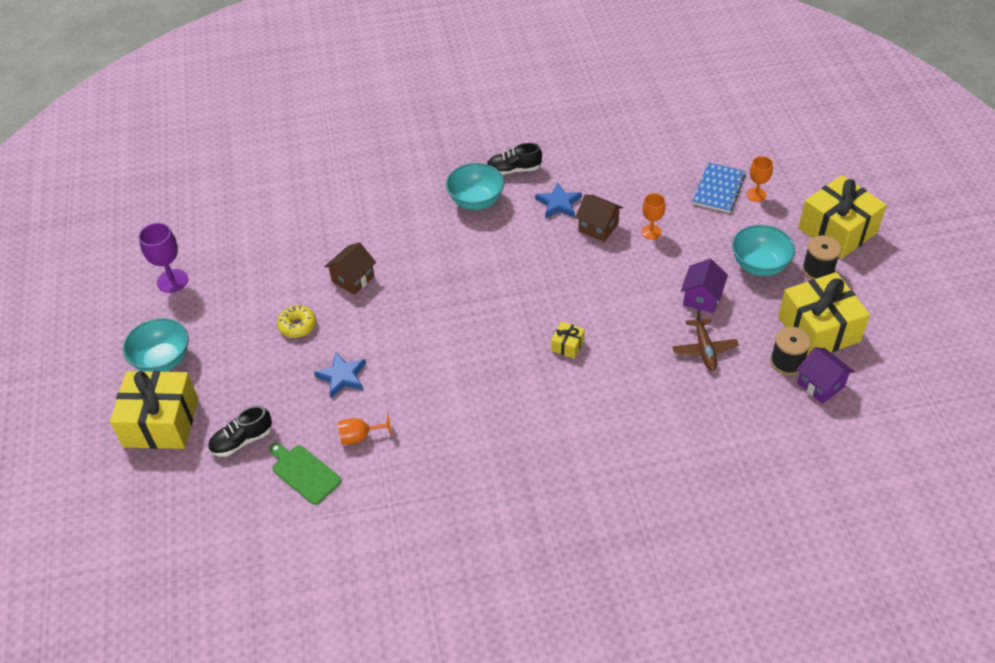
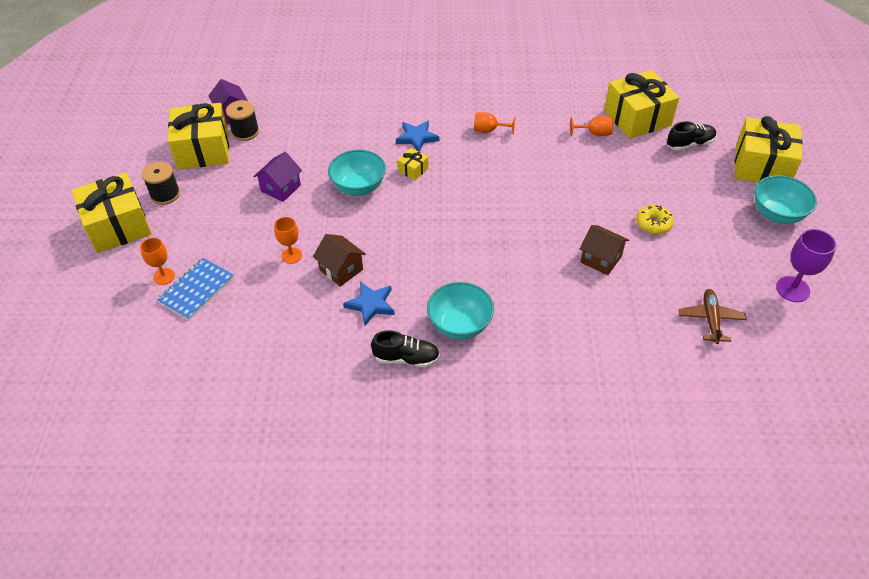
camera: 170 degrees left, 0 degrees up
(304, 473) = (637, 118): green cutting board -> yellow gift
(342, 376) = (610, 176): blue star -> blue star (417, 138)
(353, 279) = (601, 259): brown house -> brown house turned 75 degrees clockwise
(492, 417) = (489, 130): none -> orange goblet
(704, 349) = (303, 150): brown plane -> brown plane (710, 319)
(759, 265) = (212, 207): turquoise bowl -> turquoise bowl (358, 187)

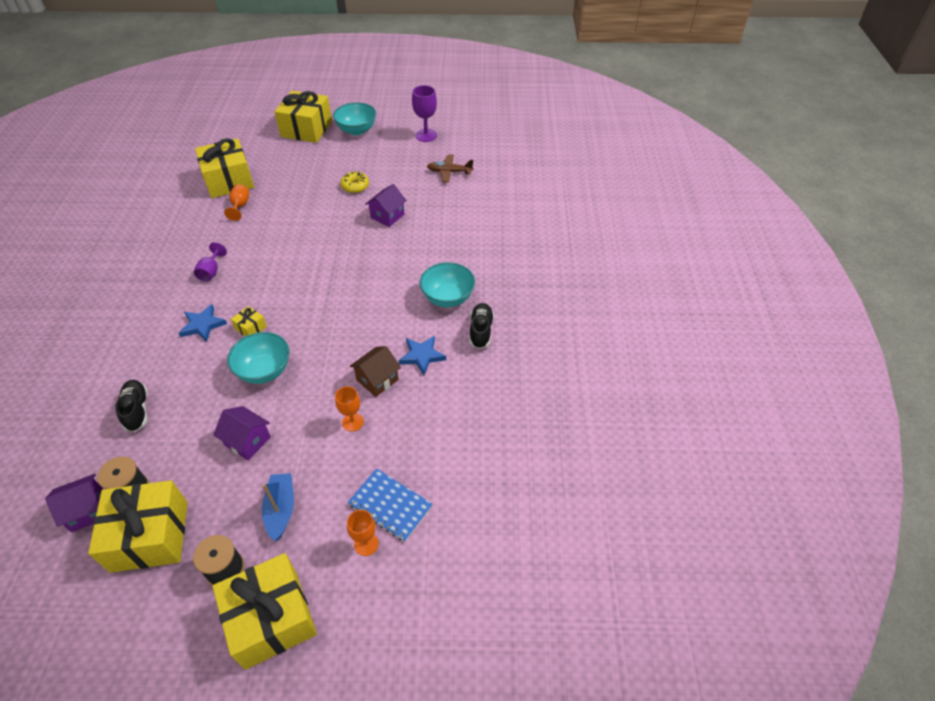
camera: 90 degrees left, 0 degrees up
(209, 218) = (281, 509): none -> blue boat
(489, 130) = (211, 272): orange goblet -> purple goblet
(601, 259) = (387, 216): brown house -> purple house
(689, 144) = (271, 158): black shoe -> black shoe (137, 410)

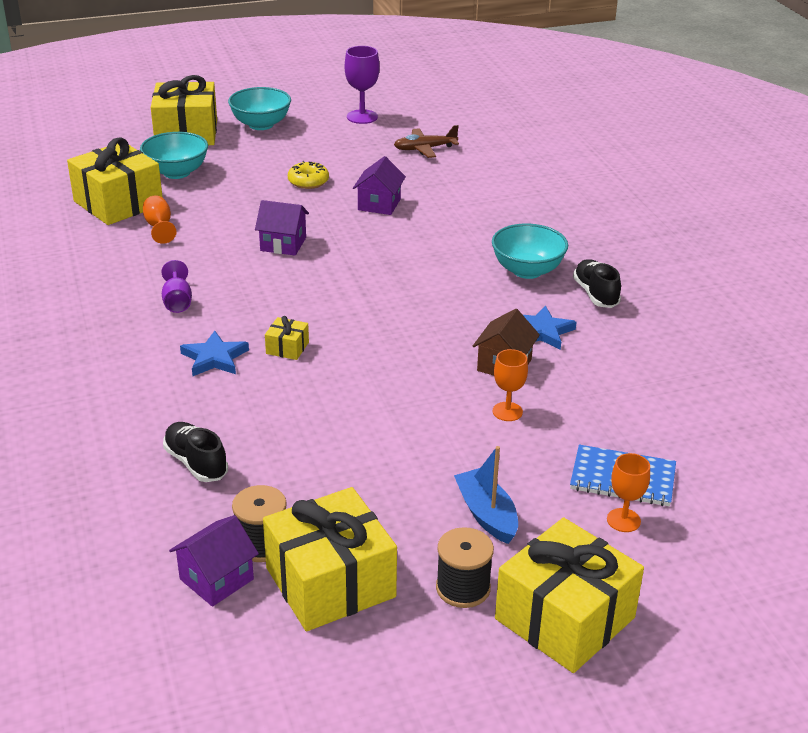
camera: 20 degrees left, 15 degrees down
(247, 441) = (383, 459): purple house -> purple house (283, 244)
(264, 371) = (344, 386): turquoise bowl -> turquoise bowl (176, 172)

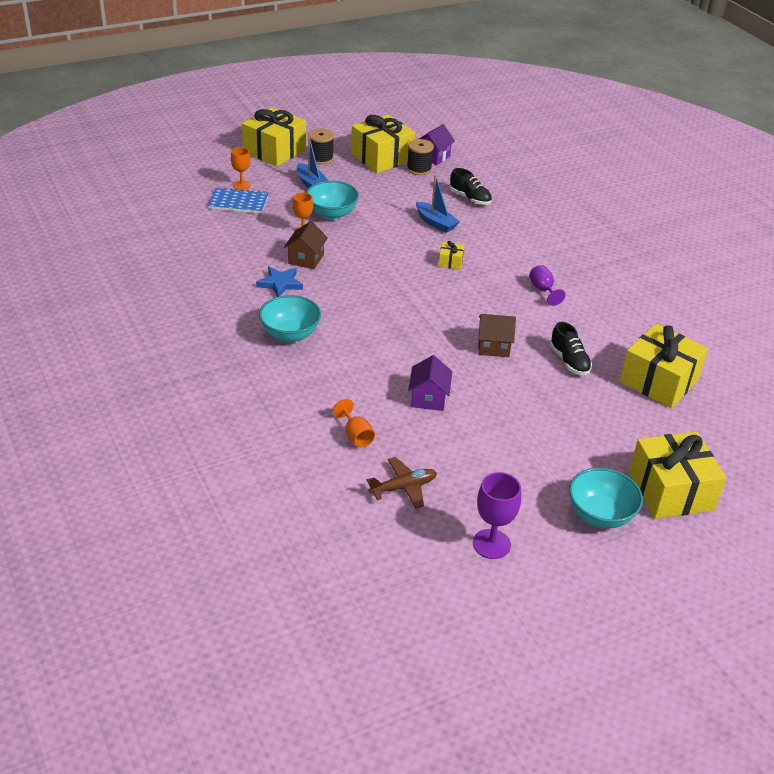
camera: 170 degrees right, 5 degrees up
(159, 227) = (604, 357): orange goblet -> orange goblet (356, 435)
(176, 172) = (637, 425): turquoise bowl -> turquoise bowl (332, 214)
(214, 358) = (493, 253): blue star -> none
(281, 415) = (435, 223): none -> blue boat
(283, 244) = (493, 346): purple house -> brown house
(308, 181) = (506, 424): yellow donut -> none
(595, 294) = (237, 316): black shoe -> black shoe (569, 361)

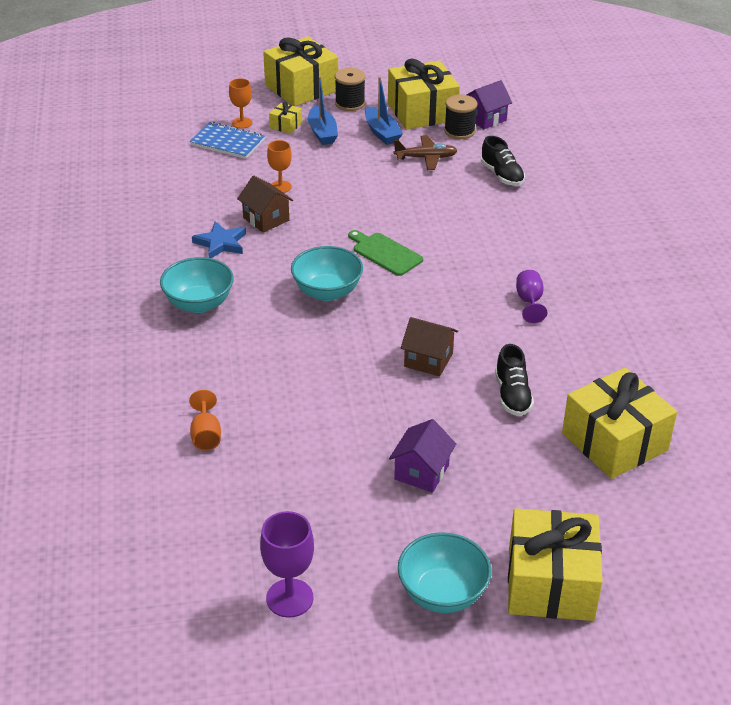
camera: 20 degrees right, 0 degrees up
(306, 259) = (266, 219): brown house -> brown house turned 75 degrees counterclockwise
(332, 214) = (325, 170): turquoise bowl -> turquoise bowl (327, 292)
(403, 487) = (225, 507): brown plane -> brown plane (426, 158)
(415, 271) = (385, 253): none -> green cutting board
(428, 398) = (314, 408): purple house -> purple house (421, 472)
(435, 223) = (443, 199): blue boat -> blue boat (382, 133)
(450, 262) = (434, 249): yellow gift -> yellow gift (286, 125)

